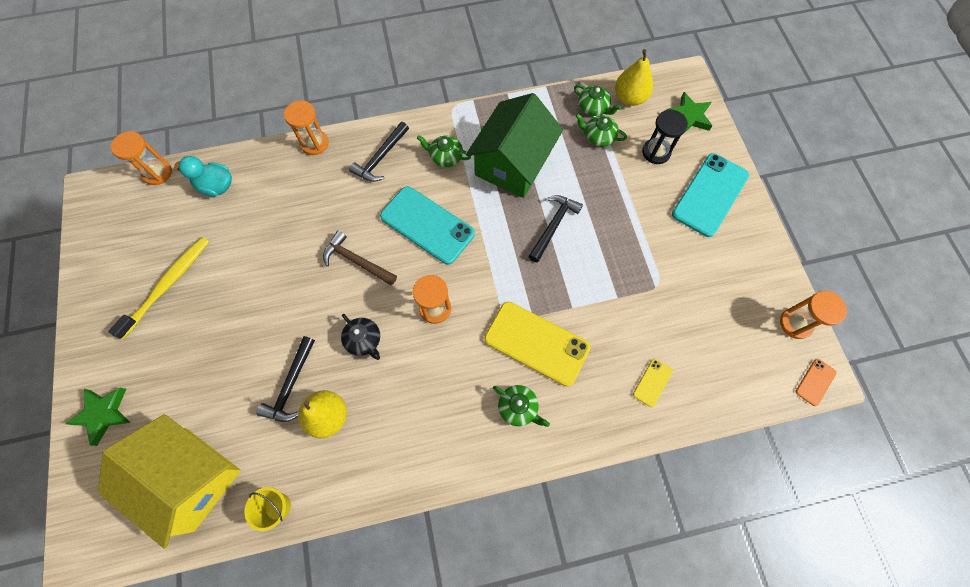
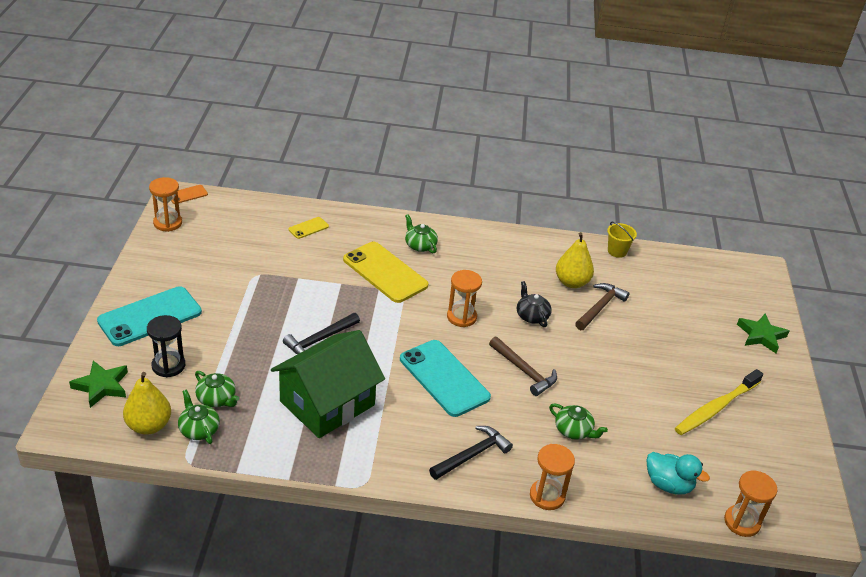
camera: 165 degrees left, 30 degrees down
(190, 478) = (683, 282): yellow house -> none
(291, 385) = (600, 307): black hammer -> brown hammer
(445, 157) = (398, 433): green teapot -> green teapot (574, 430)

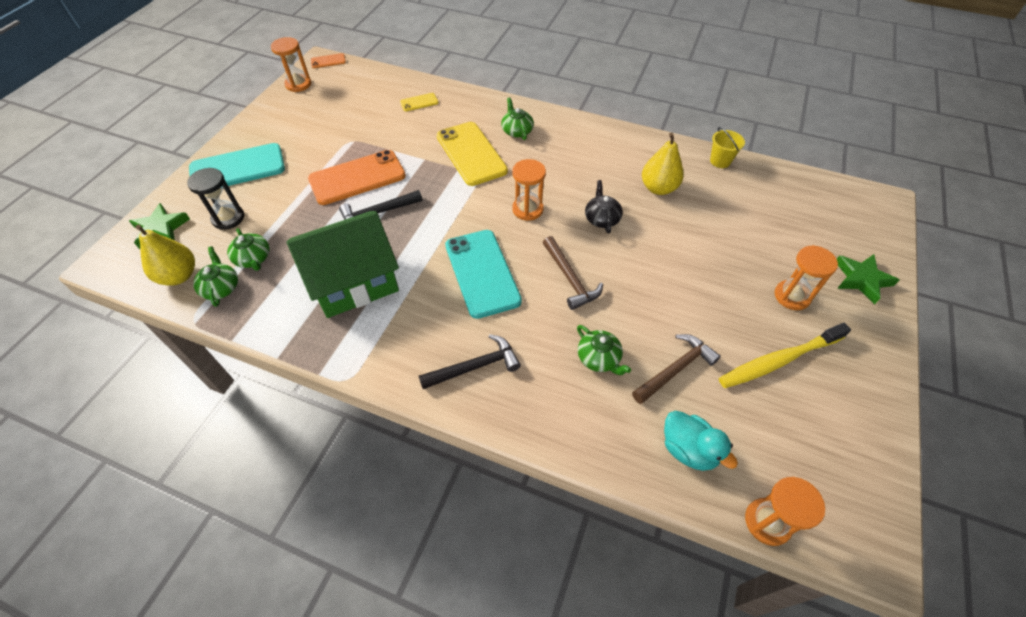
camera: 20 degrees right, 15 degrees up
(282, 309) = (357, 177): none -> orange phone
(547, 496) = (538, 434): orange hourglass -> orange hourglass (792, 296)
(600, 307) = (680, 219): brown hammer -> brown hammer (675, 369)

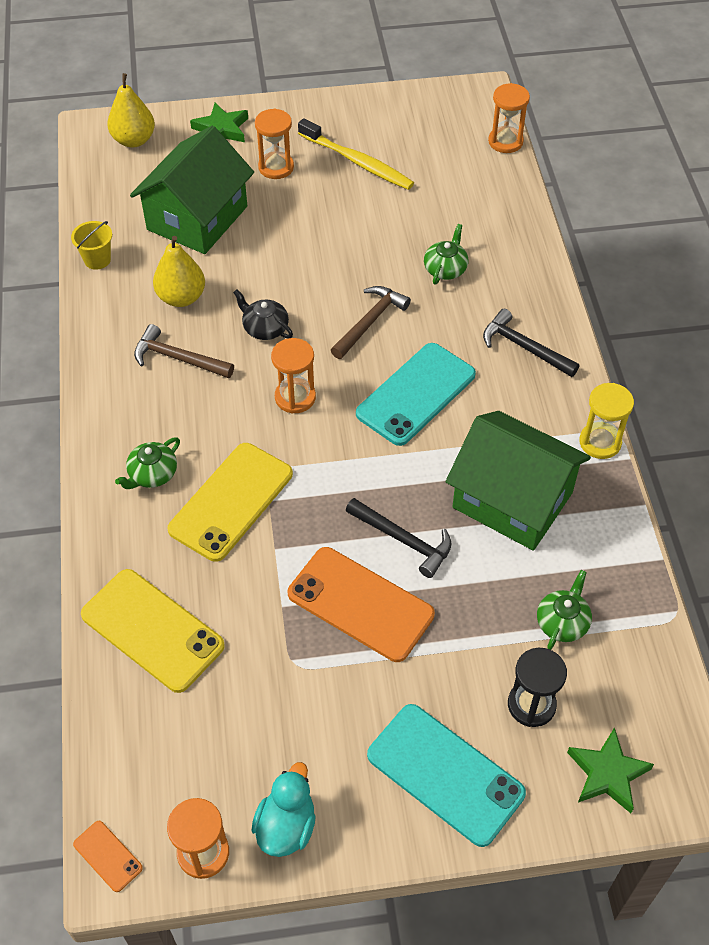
camera: 120 degrees left, 0 degrees up
(179, 276) = (644, 682): yellow pear -> yellow pear (134, 140)
(221, 287) = (621, 622): green teapot -> none
(349, 363) = (600, 442): none -> yellow hourglass
(419, 102) = (152, 630): yellow phone -> yellow phone, size x2.22
(602, 218) = (265, 328): black teapot -> black teapot turned 75 degrees clockwise
(675, 369) = (417, 218): brown hammer -> brown hammer (178, 358)
(688, 449) = (485, 192): turquoise duck -> turquoise duck (286, 826)
(743, 224) = (197, 218): none -> green house

